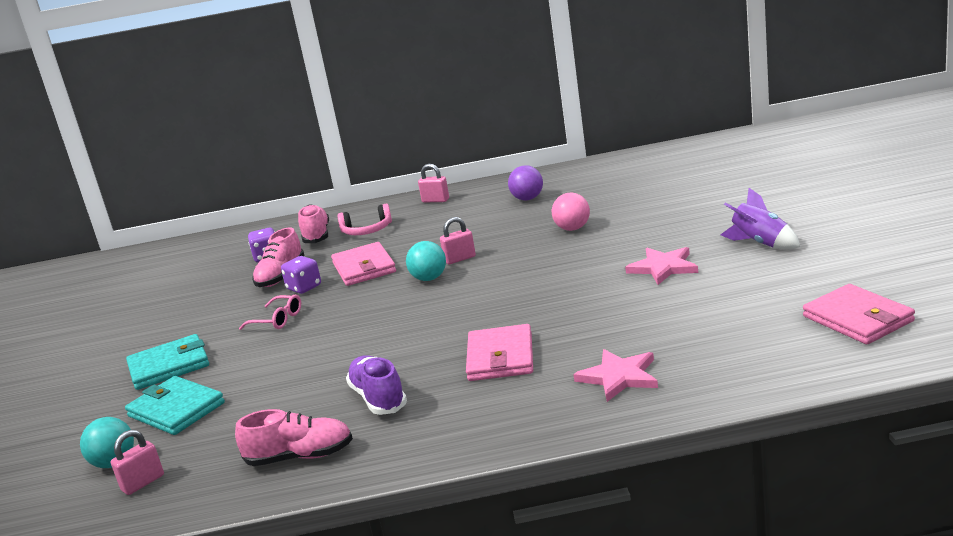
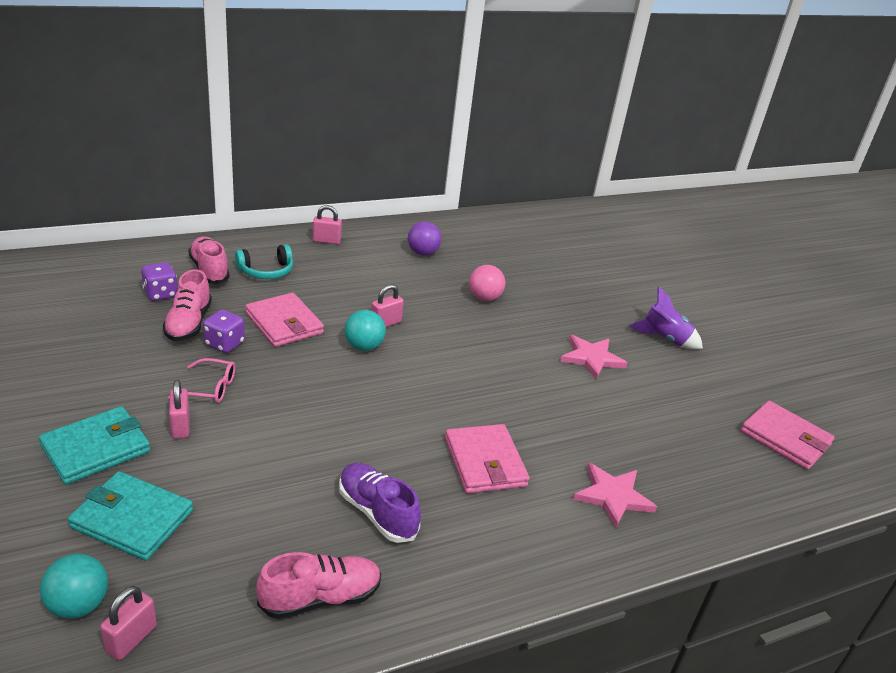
camera: 25 degrees left, 10 degrees up
(241, 347) = (180, 426): none -> pink padlock
(367, 230) = (266, 271): pink headphones -> turquoise headphones

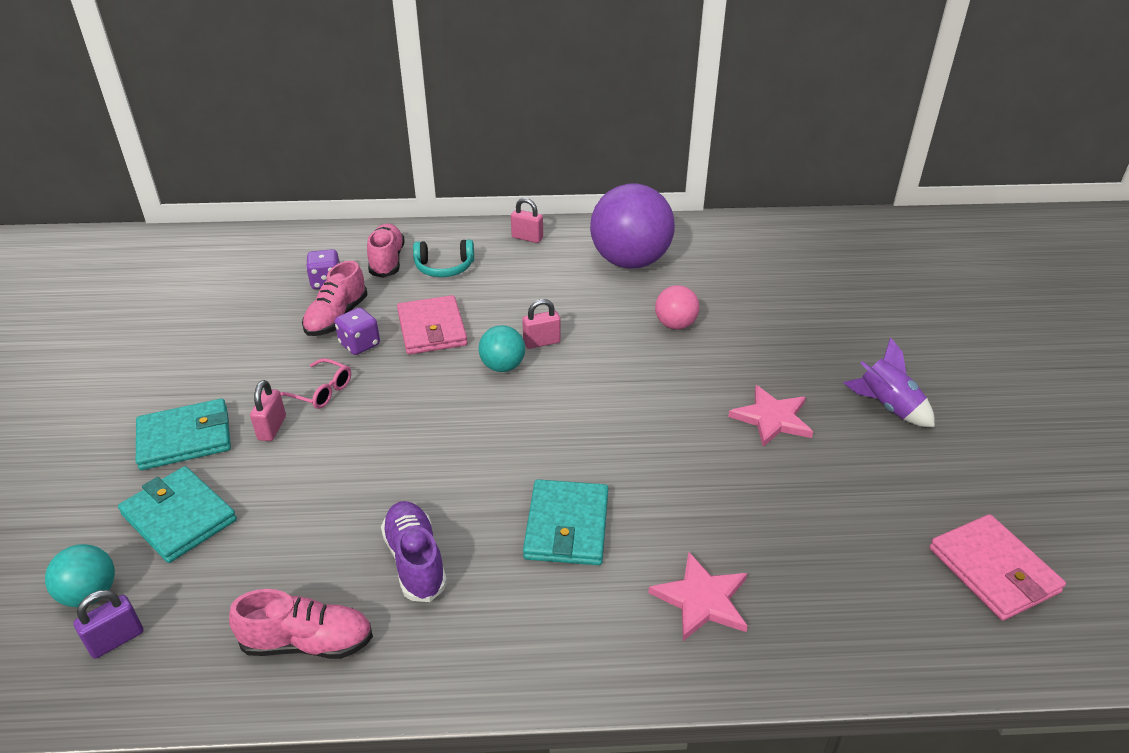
camera: 25 degrees right, 5 degrees up
(131, 639) = (116, 640): pink padlock -> purple padlock
(423, 253) = (630, 262): purple ball -> purple ball, size x2.07
(485, 462) = (567, 526): pink wallet -> turquoise wallet

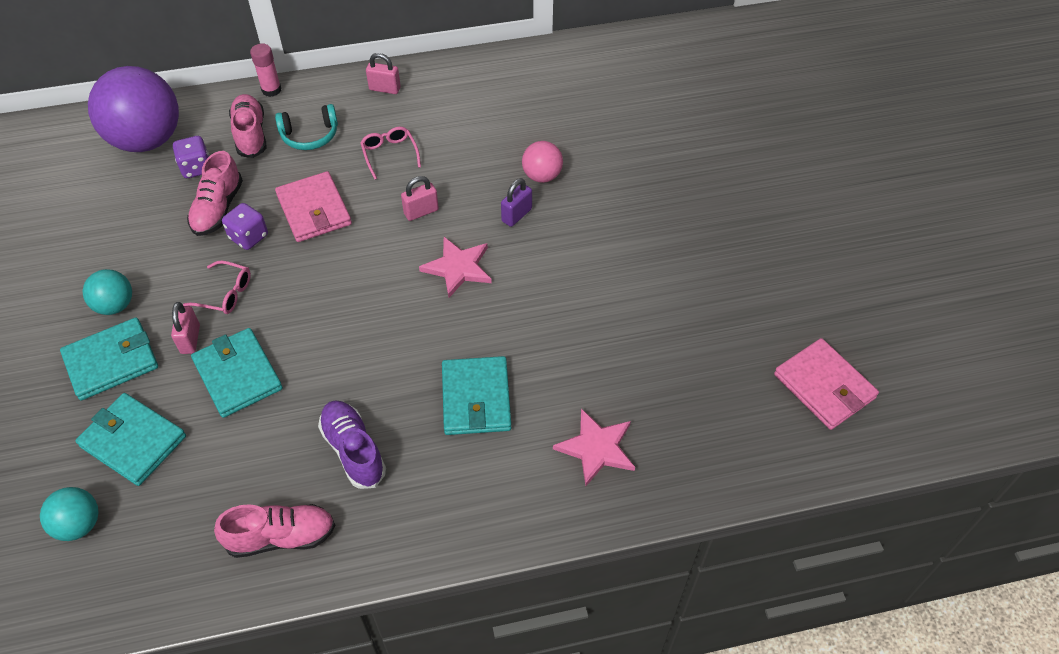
camera: 10 degrees left, 15 degrees up
(116, 640) = (117, 561): purple padlock -> purple padlock (516, 215)
(310, 467) = (237, 375): none -> turquoise wallet
(417, 228) = (271, 90): none -> pink glue stick
(502, 366) = (390, 244): turquoise ball -> turquoise ball (115, 305)
(520, 290) = (389, 154): none -> pink glasses
(630, 262) = (490, 107): purple ball -> purple ball (147, 140)
(772, 418) = (638, 266): pink star -> pink star (458, 268)
(887, 406) = (736, 240): purple rocket -> none

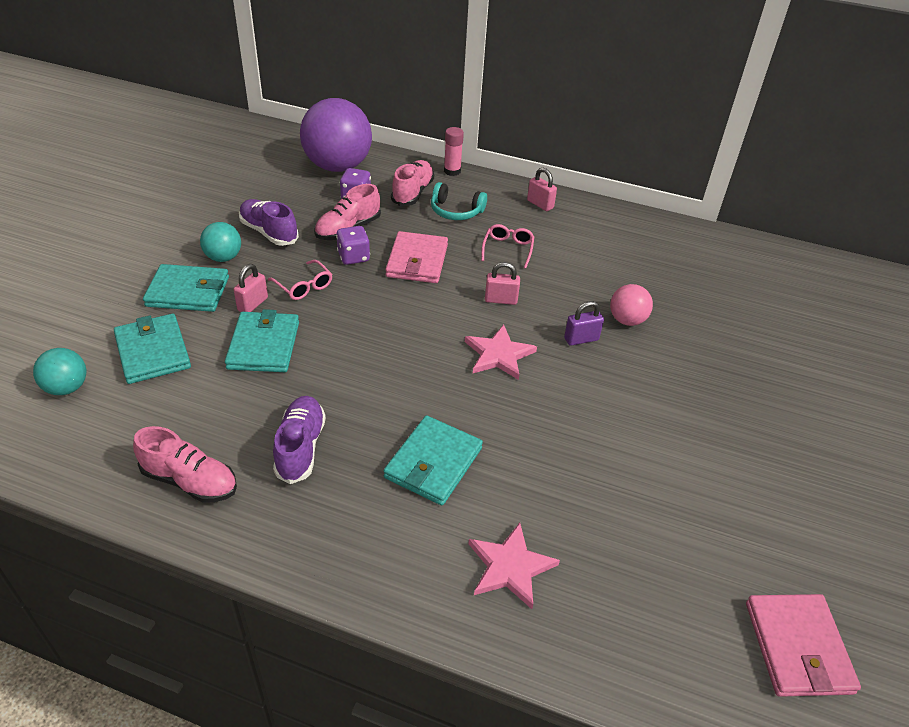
camera: 30 degrees right, 10 degrees down
(139, 253) = (269, 232): none -> purple shoe

